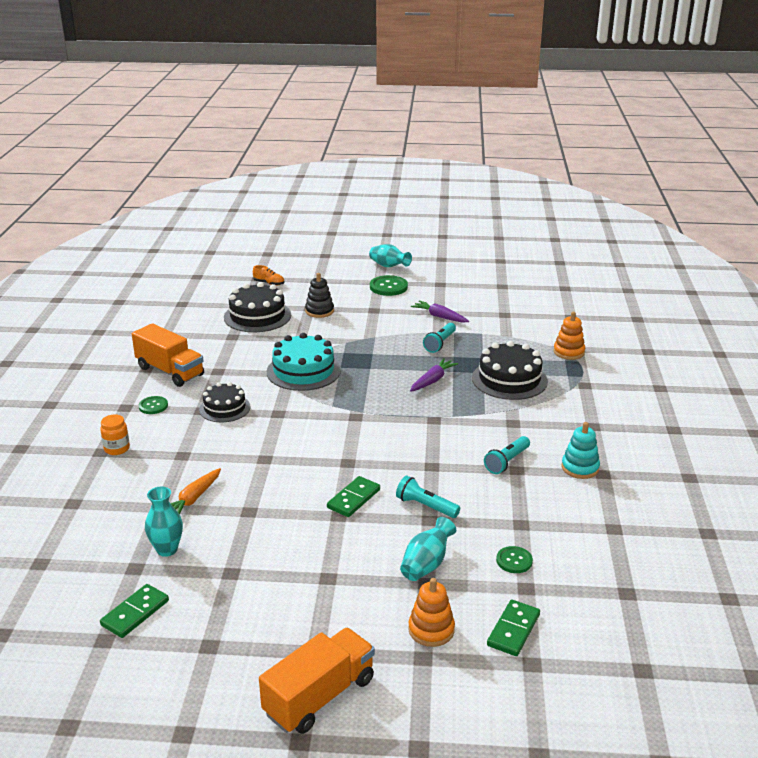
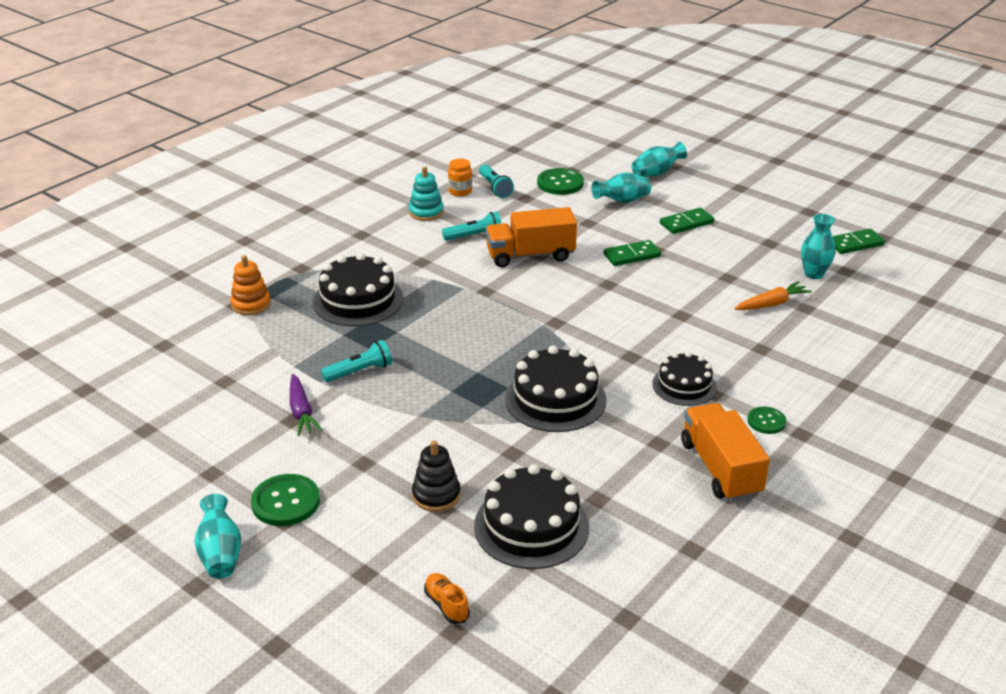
camera: 145 degrees left, 5 degrees up
(117, 449) = (829, 381): orange jar -> orange jar (460, 191)
(303, 371) = (555, 399): turquoise cake -> black cake
(319, 696) = (752, 171): orange truck -> orange truck (530, 255)
(425, 506) = (580, 231): turquoise flashlight -> turquoise flashlight (495, 188)
(431, 630) = (656, 173): orange stacking toy -> turquoise vase
(432, 380) = (432, 329): purple carrot -> none
(513, 630) = (606, 158): green domino -> green domino (686, 223)
(514, 561) = (560, 183): green button -> green button, size x1.65

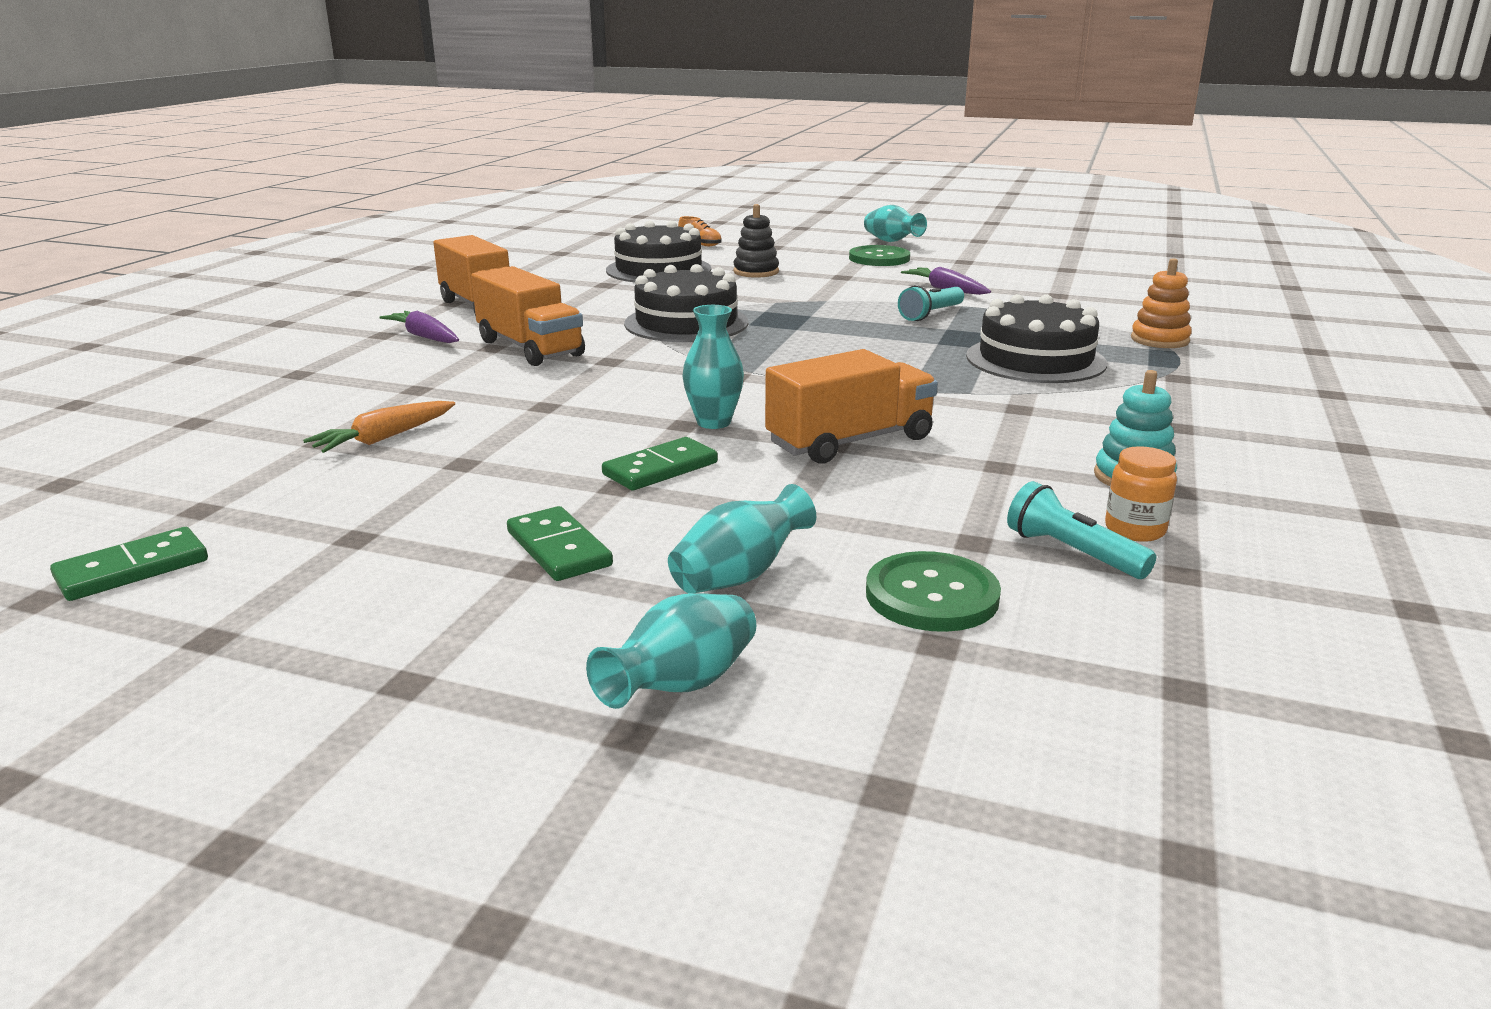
camera: 160 degrees right, 10 degrees down
(474, 236) = (984, 454): turquoise flashlight -> none
(684, 385) = (530, 348): black cake -> orange truck
(686, 223) = (559, 549): green domino -> green domino turned 75 degrees counterclockwise
(766, 421) = (424, 337): green button -> purple carrot
(813, 274) = (278, 493): turquoise vase -> turquoise vase (713, 422)

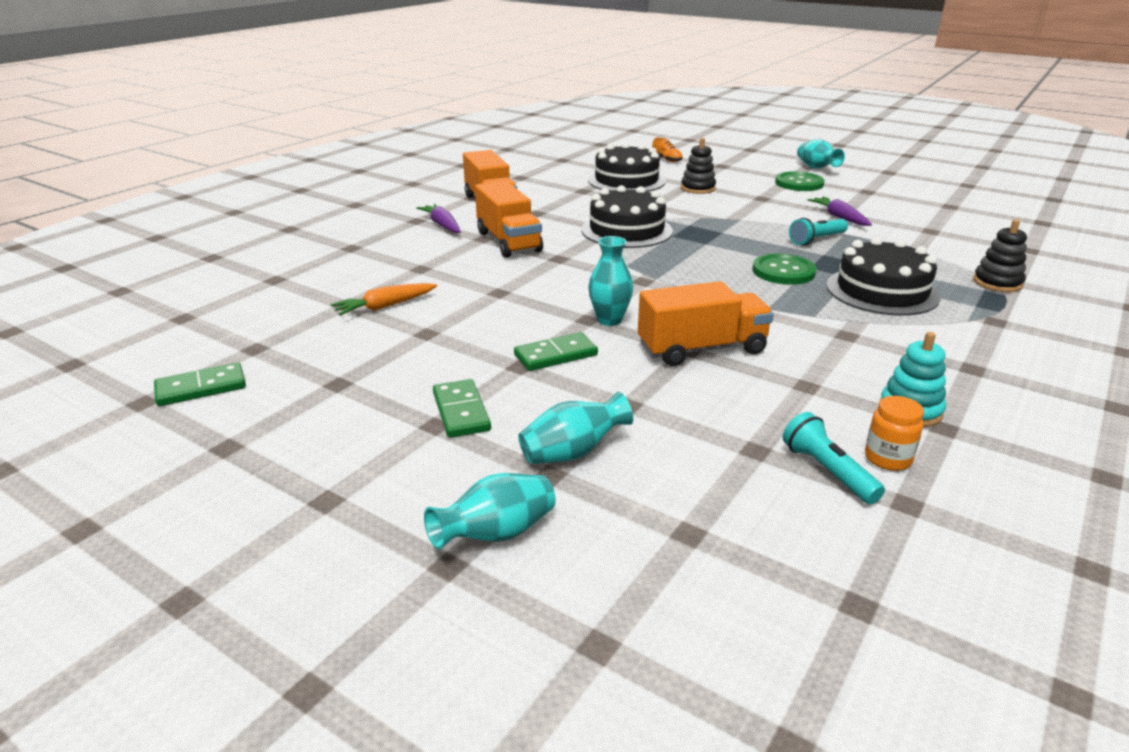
camera: 15 degrees right, 5 degrees up
(932, 595) = (702, 491): green button -> green button (783, 271)
(1159, 340) = (997, 283): orange stacking toy -> black stacking toy

